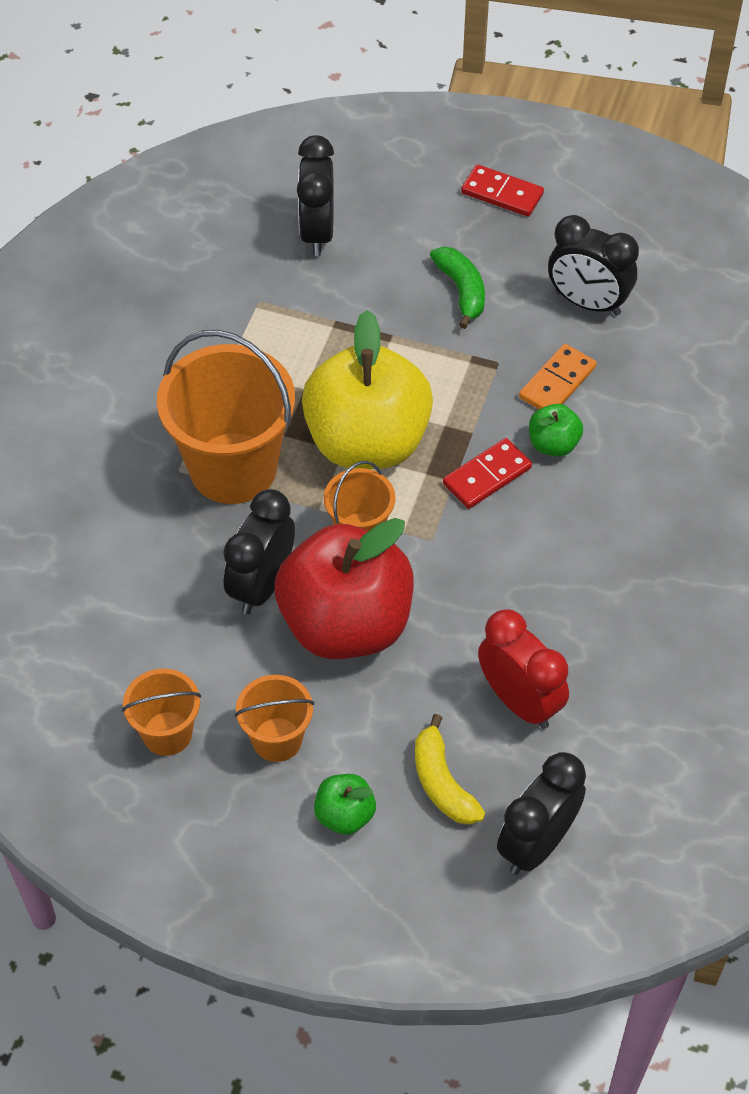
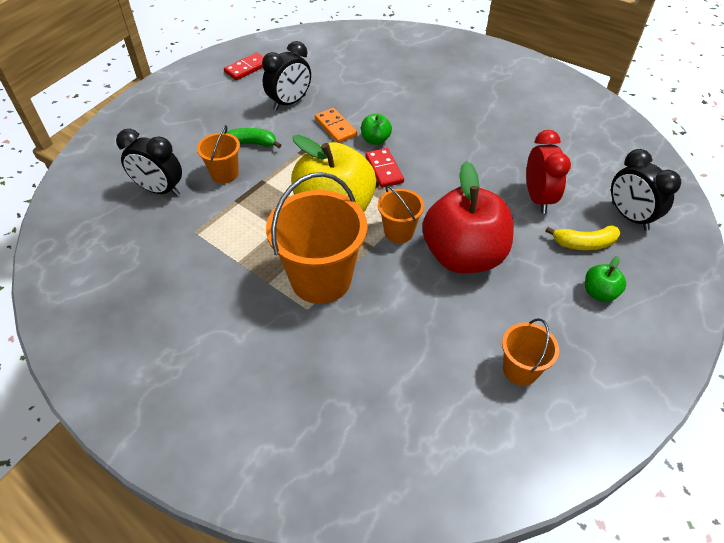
camera: 70 degrees left, 5 degrees down
(262, 585) = (420, 288): black clock -> none
(277, 739) = (538, 311): orange bucket -> orange bucket (224, 174)
(502, 193) = (192, 110): red domino -> red domino (247, 68)
(519, 701) = (538, 198): red clock -> red clock turned 105 degrees clockwise

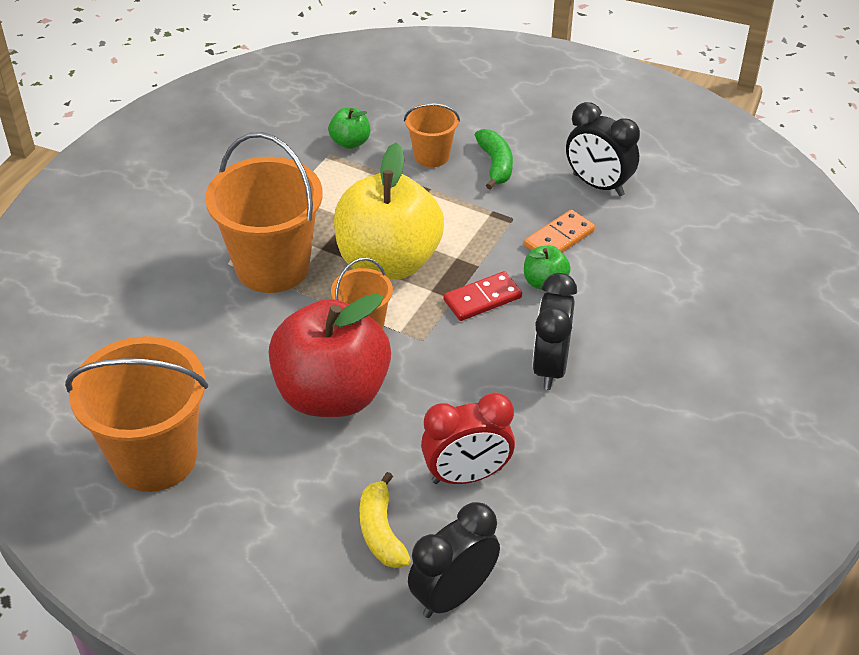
camera: 80 degrees right, 5 degrees down
(160, 190) = (389, 112): black clock -> black clock (550, 367)
(247, 68) = (662, 130): red domino -> none
(520, 370) = (155, 457): orange bucket -> orange bucket, size x1.92
(599, 293) = (287, 545): green apple -> green apple (350, 142)

